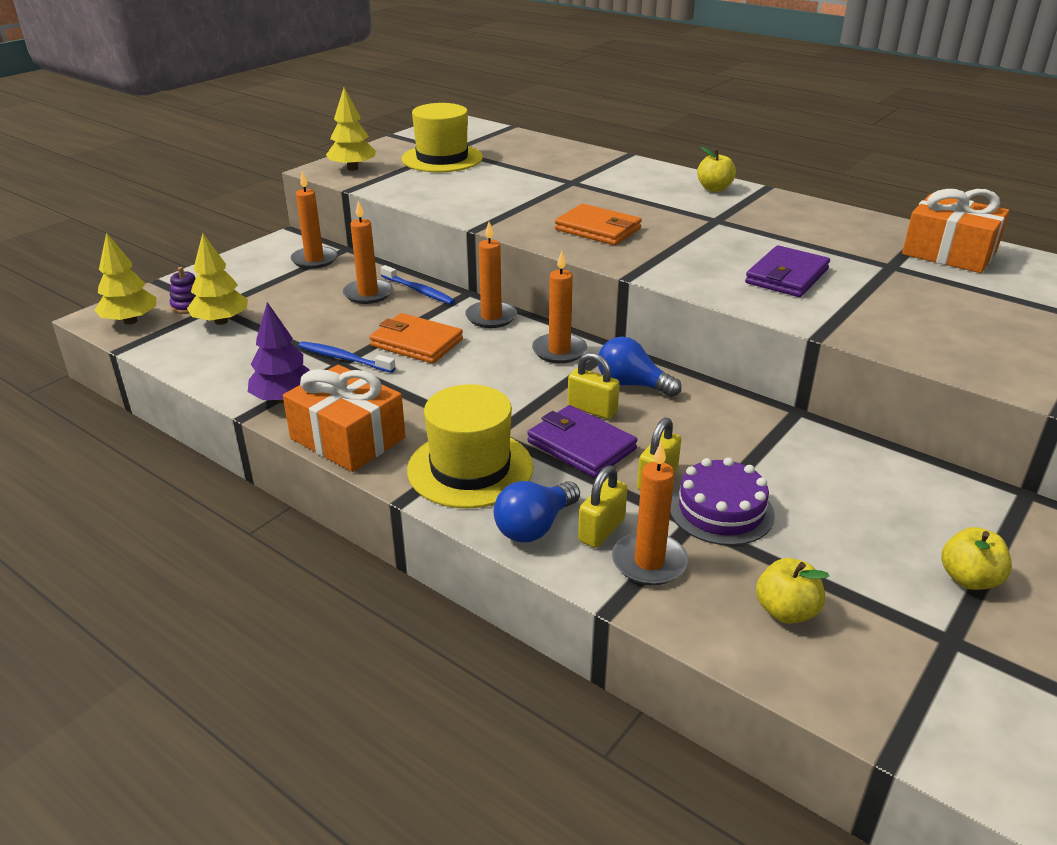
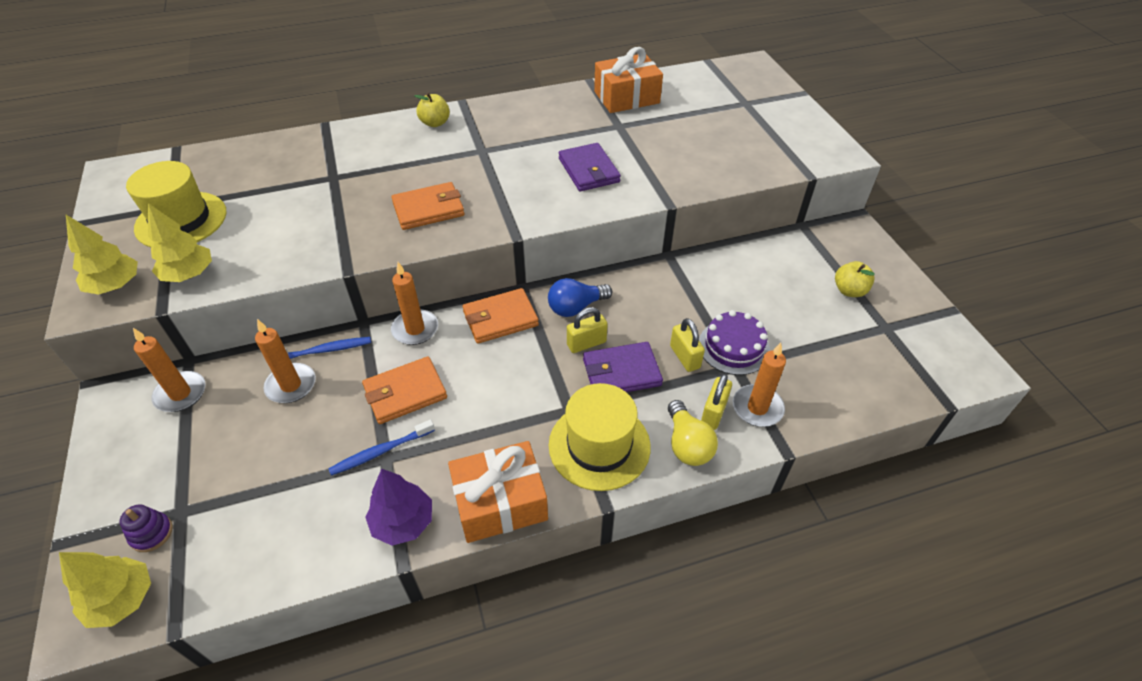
camera: 55 degrees left, 15 degrees up
(221, 321) = (215, 517): yellow tree -> yellow tree (189, 274)
(535, 526) = (687, 444): blue light bulb -> yellow light bulb
(559, 351) = (500, 319): orange candle -> orange wallet
(601, 530) = (713, 412): yellow padlock -> yellow padlock turned 45 degrees clockwise
(786, 611) = (832, 375): yellow apple -> none

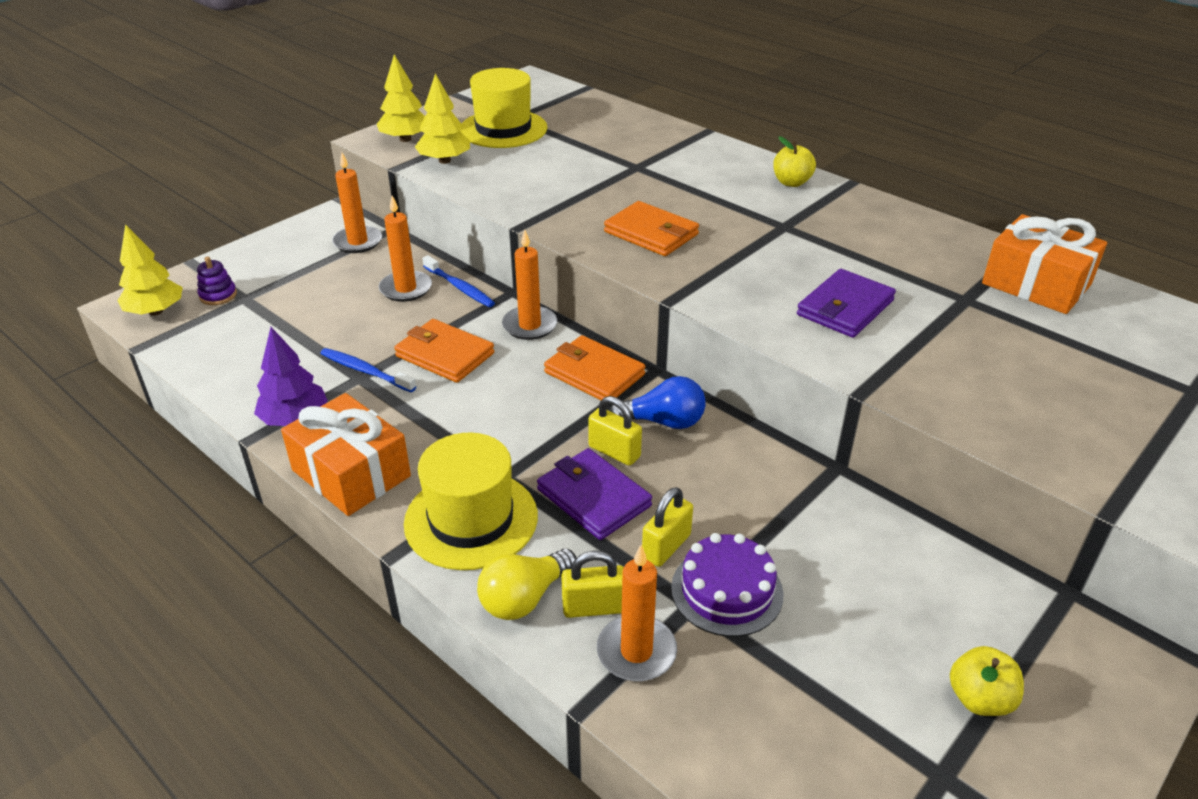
camera: 60 degrees right, 10 degrees down
(576, 307) = (663, 422): blue light bulb -> blue light bulb turned 150 degrees clockwise

